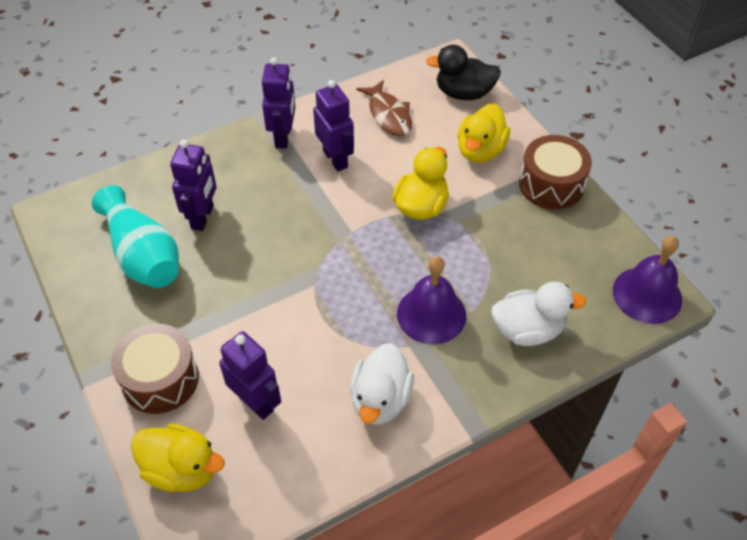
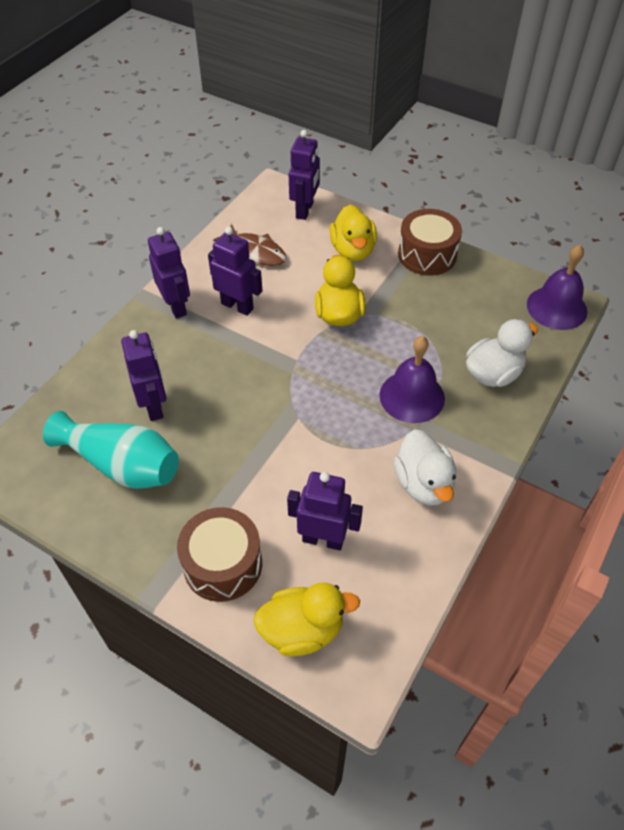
camera: 30 degrees left, 0 degrees up
(463, 93) = (305, 210): black duck -> purple robot

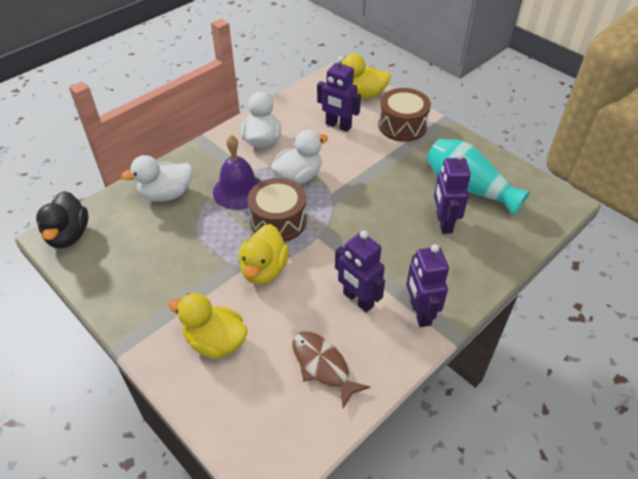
camera: 165 degrees left, 5 degrees down
(305, 210) = (243, 420): purple robot -> none
(347, 433) = (298, 177): none -> white duck
(353, 250) = (215, 342): yellow duck -> yellow duck turned 75 degrees counterclockwise
(427, 255) = (141, 318): brown drum -> brown drum (278, 221)
(556, 307) = (68, 235): purple bell -> black duck

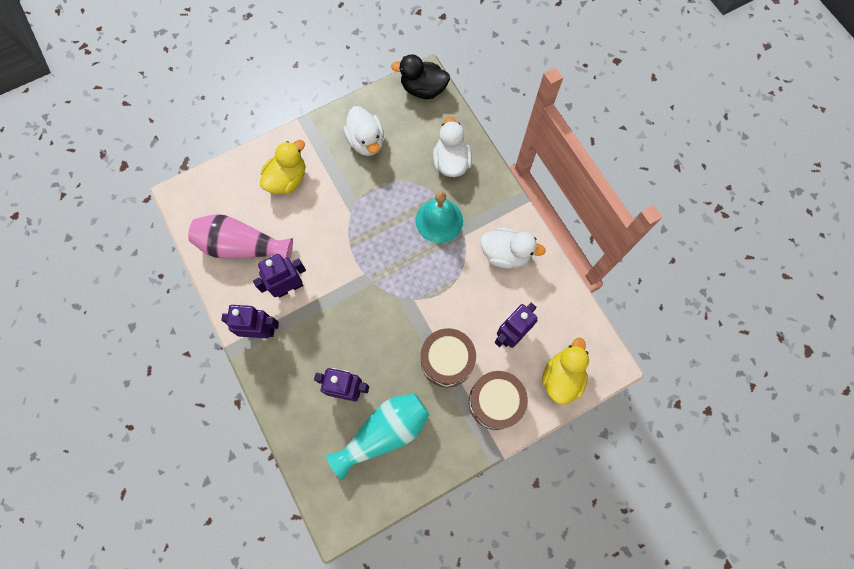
camera: 105 degrees right, 25 degrees up
(238, 191) = (439, 220): purple bell -> turquoise bell
(264, 270) = (342, 224): yellow duck -> none
(278, 221) = (392, 246): brown drum -> brown drum (447, 360)
(298, 177) = (443, 276): white duck -> white duck (366, 141)
(323, 366) = (242, 246): brown fish -> pink vase

